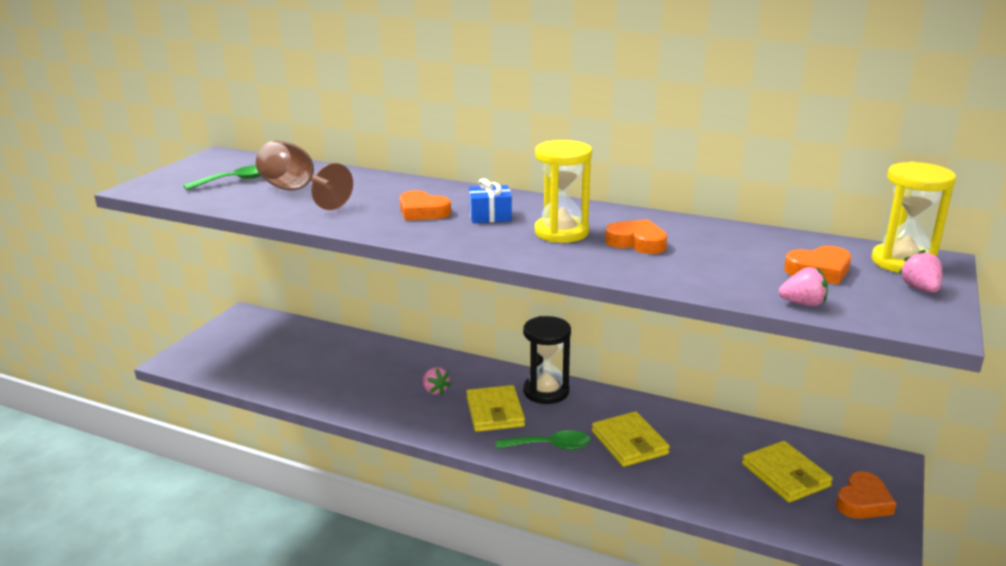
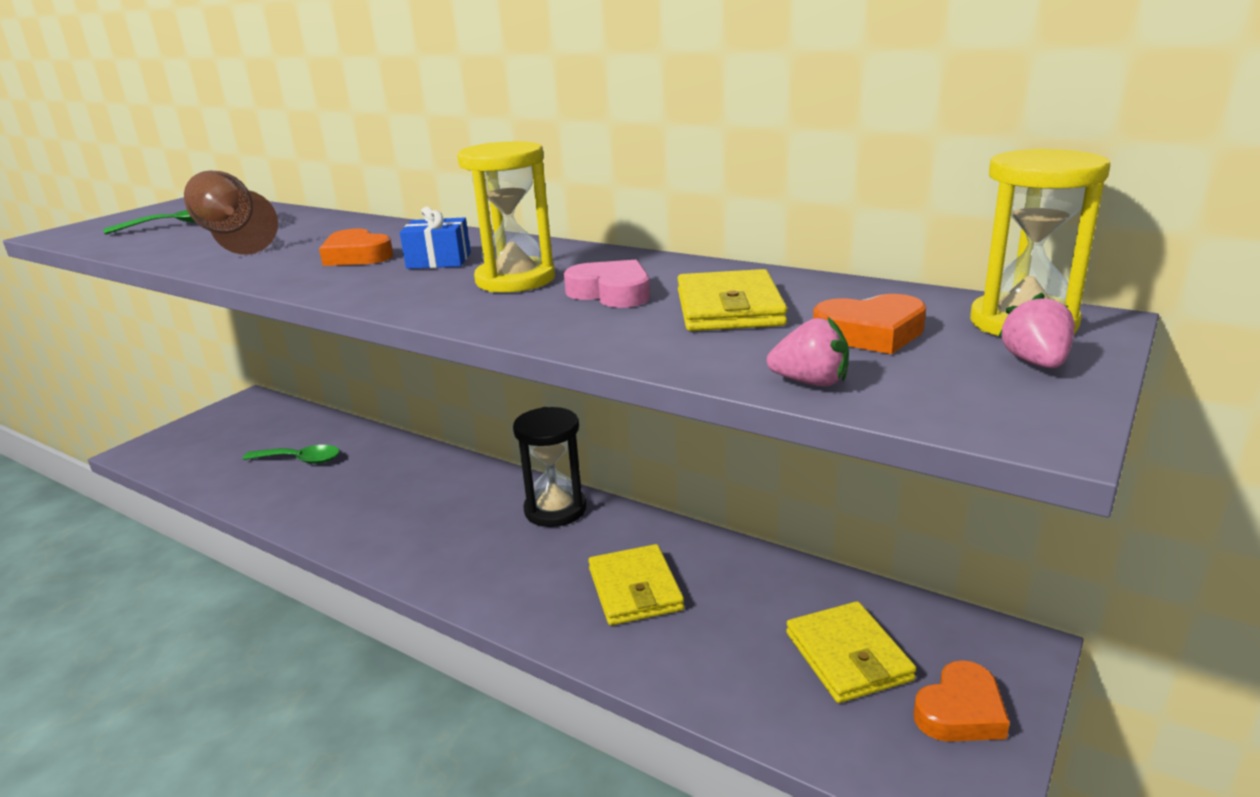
camera: 10 degrees right, 0 degrees up
(435, 390) = (414, 501): pink strawberry -> none
(495, 412) = (474, 534): yellow wallet -> yellow wallet (729, 308)
(550, 446) = (523, 588): green spoon -> green spoon (300, 460)
(637, 242) = (611, 293): orange heart -> pink heart

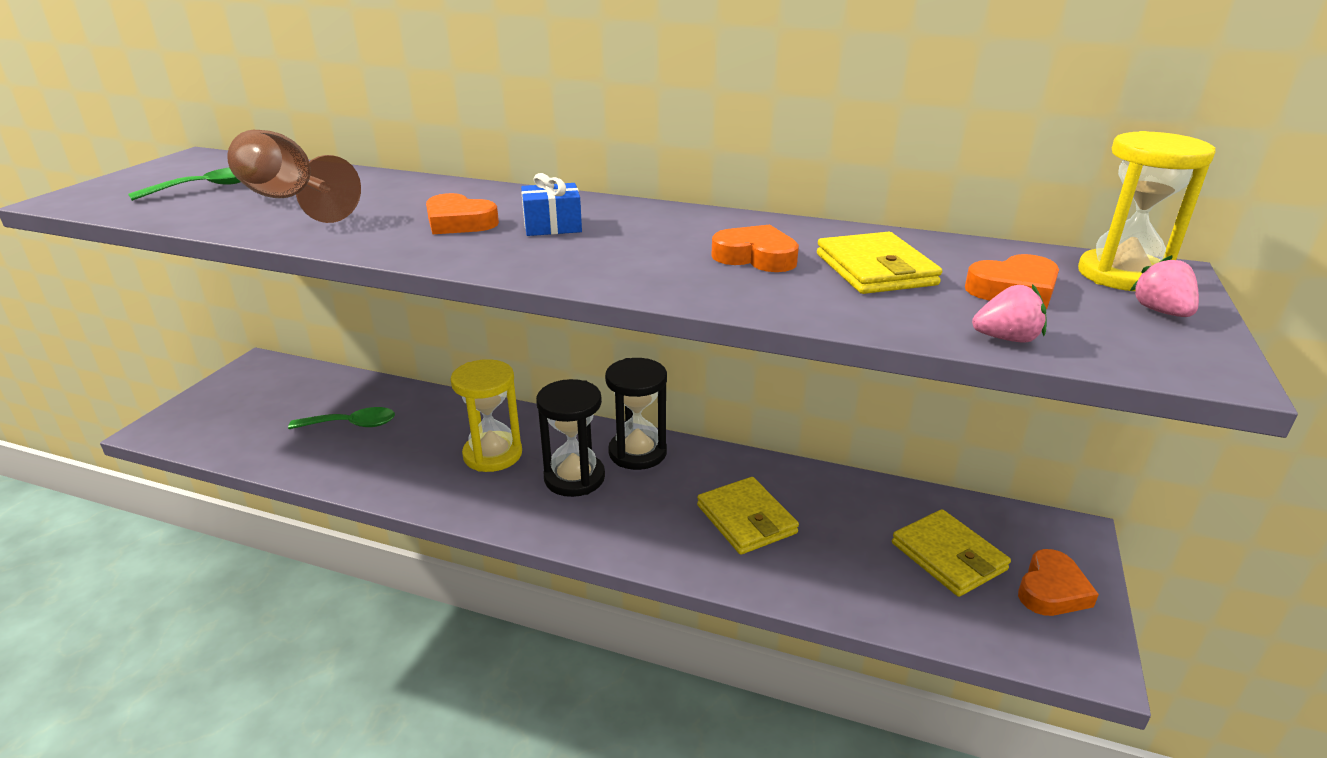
camera: 15 degrees left, 5 degrees up
(479, 529) = (574, 478): none -> black hourglass
(515, 280) = (651, 245): yellow hourglass -> yellow hourglass (492, 454)
(611, 293) = (756, 257): pink heart -> orange heart

